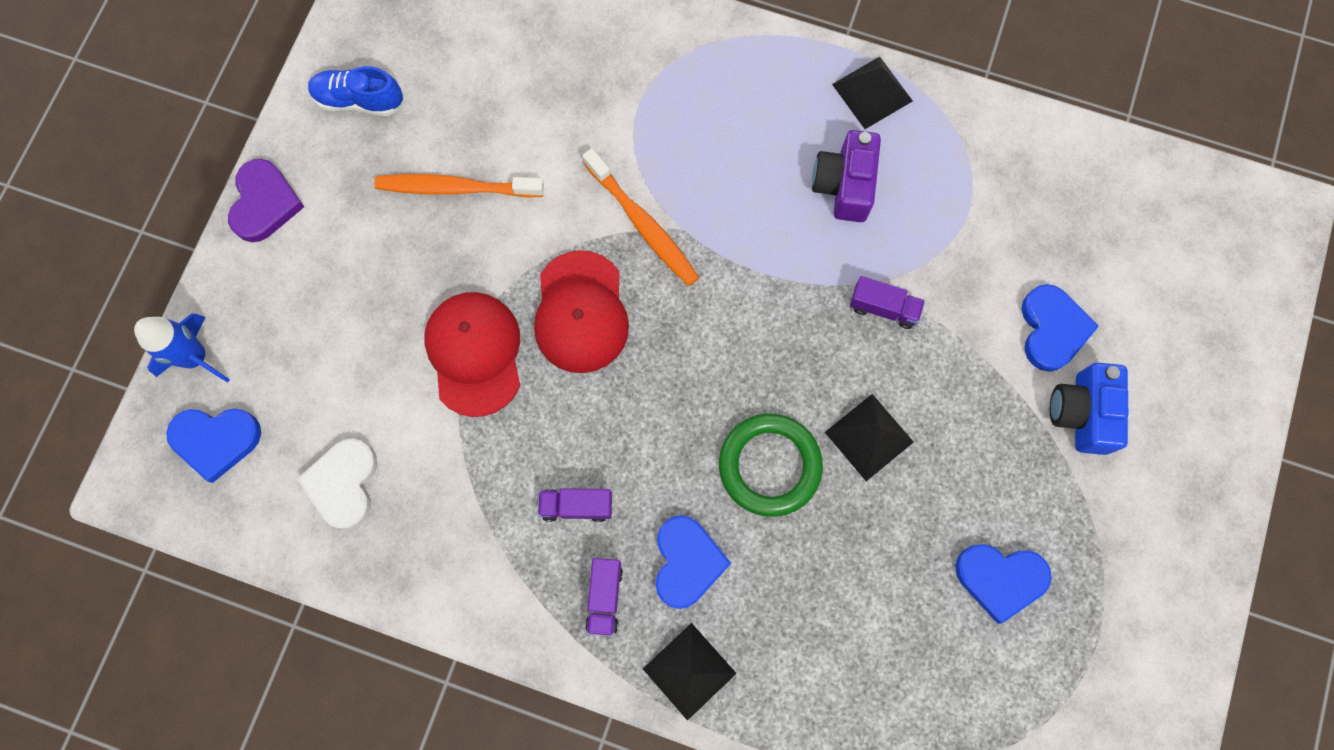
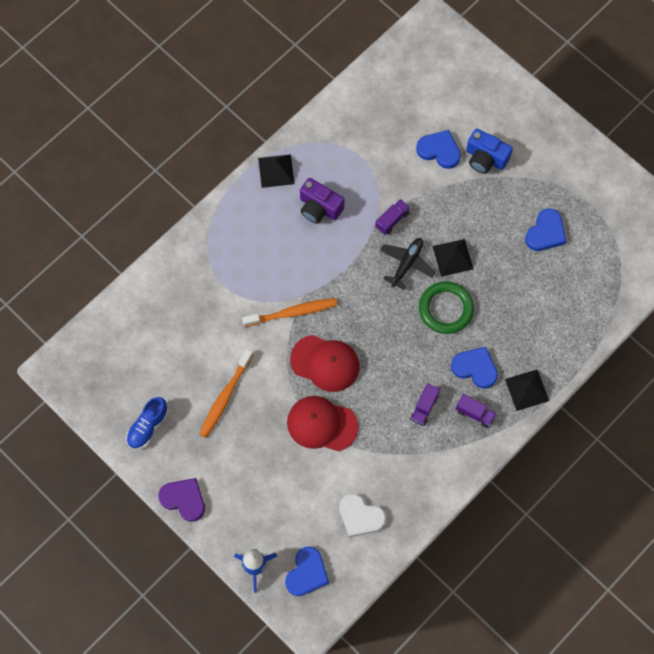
camera: 65 degrees left, 5 degrees down
(818, 366) = (407, 264): none -> black plane

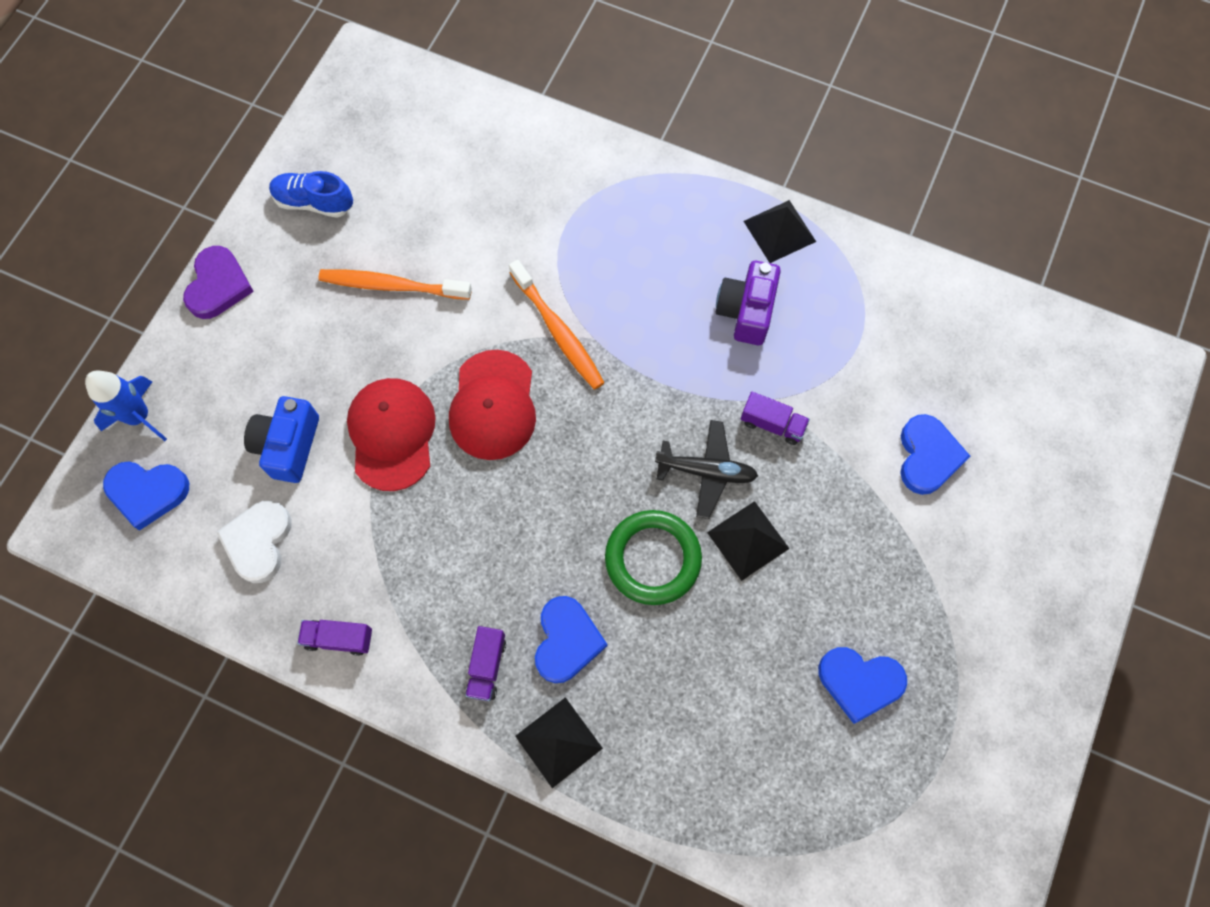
camera: 70 degrees right, 0 degrees up
(424, 407) = (470, 580): purple truck -> purple truck (339, 639)
(485, 158) = (949, 535): blue camera -> blue camera (288, 445)

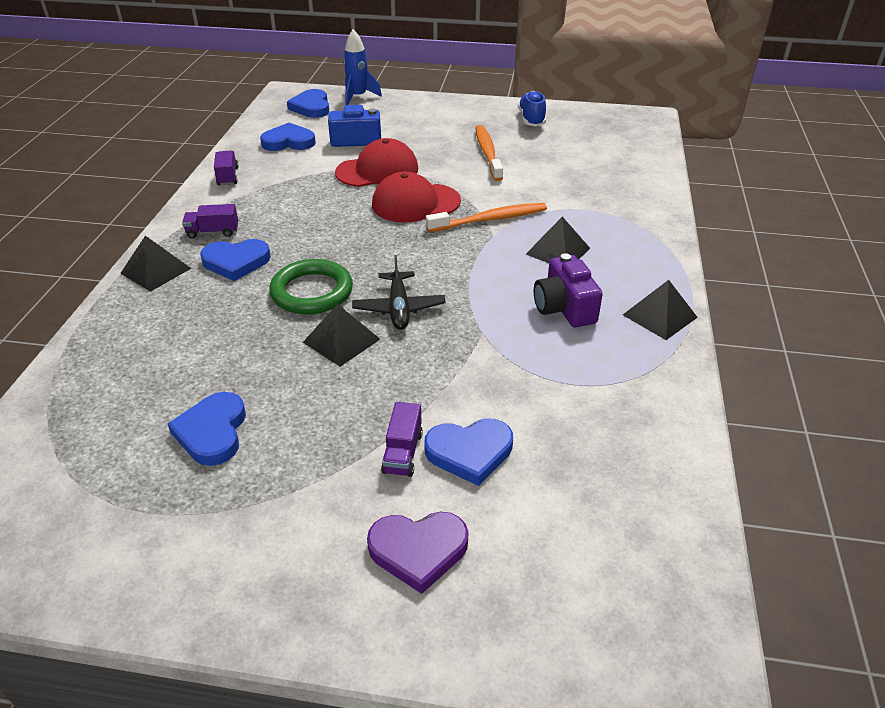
camera: 75 degrees right, 30 degrees down
(218, 285) = (454, 103): purple heart -> purple heart (418, 550)
(258, 541) = (288, 142): white heart -> blue heart
(558, 331) = (490, 219): orange toothbrush -> orange toothbrush turned 150 degrees counterclockwise
(644, 281) = (558, 251): none -> black pyramid
(746, 311) = (564, 308): purple camera -> purple camera turned 105 degrees counterclockwise
(772, 424) = (459, 339): purple truck -> purple truck (403, 452)

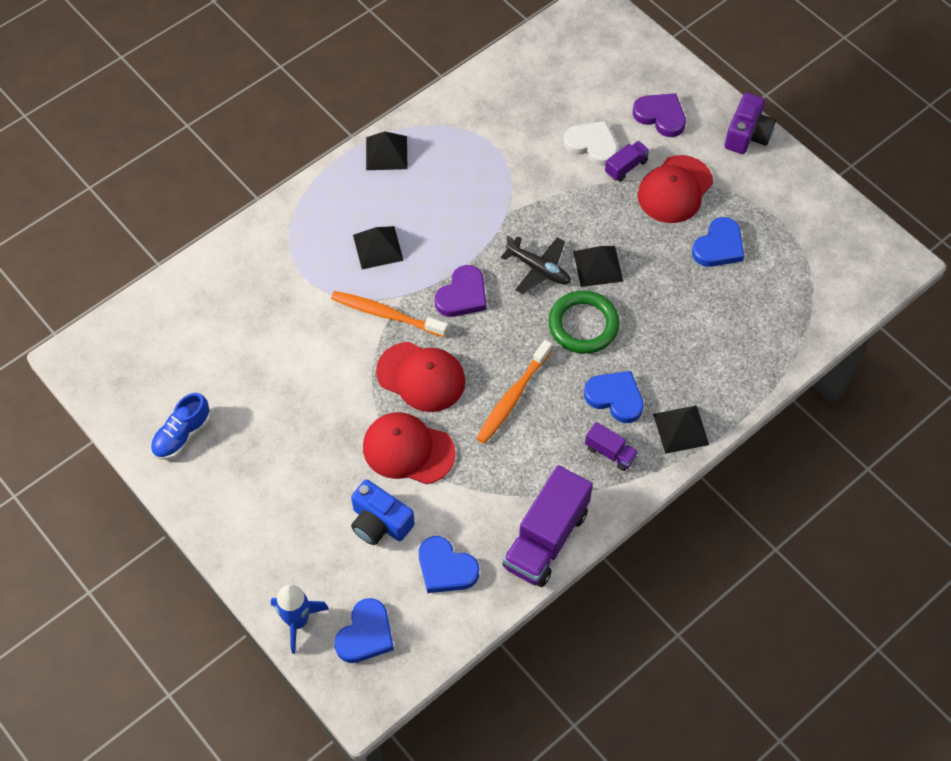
camera: 140 degrees left, 20 degrees up
(228, 176) = (546, 539): purple truck -> purple truck, size x2.08
(317, 463) = (675, 190): none -> red cap
(399, 308) = (538, 269): black plane -> black plane turned 90 degrees clockwise
(445, 258) = (462, 295): none -> purple heart
(469, 452) = (592, 145): blue heart -> white heart
(487, 153) = (287, 407): orange toothbrush -> orange toothbrush (513, 397)
(564, 308) = (435, 197): purple camera -> purple camera (747, 135)

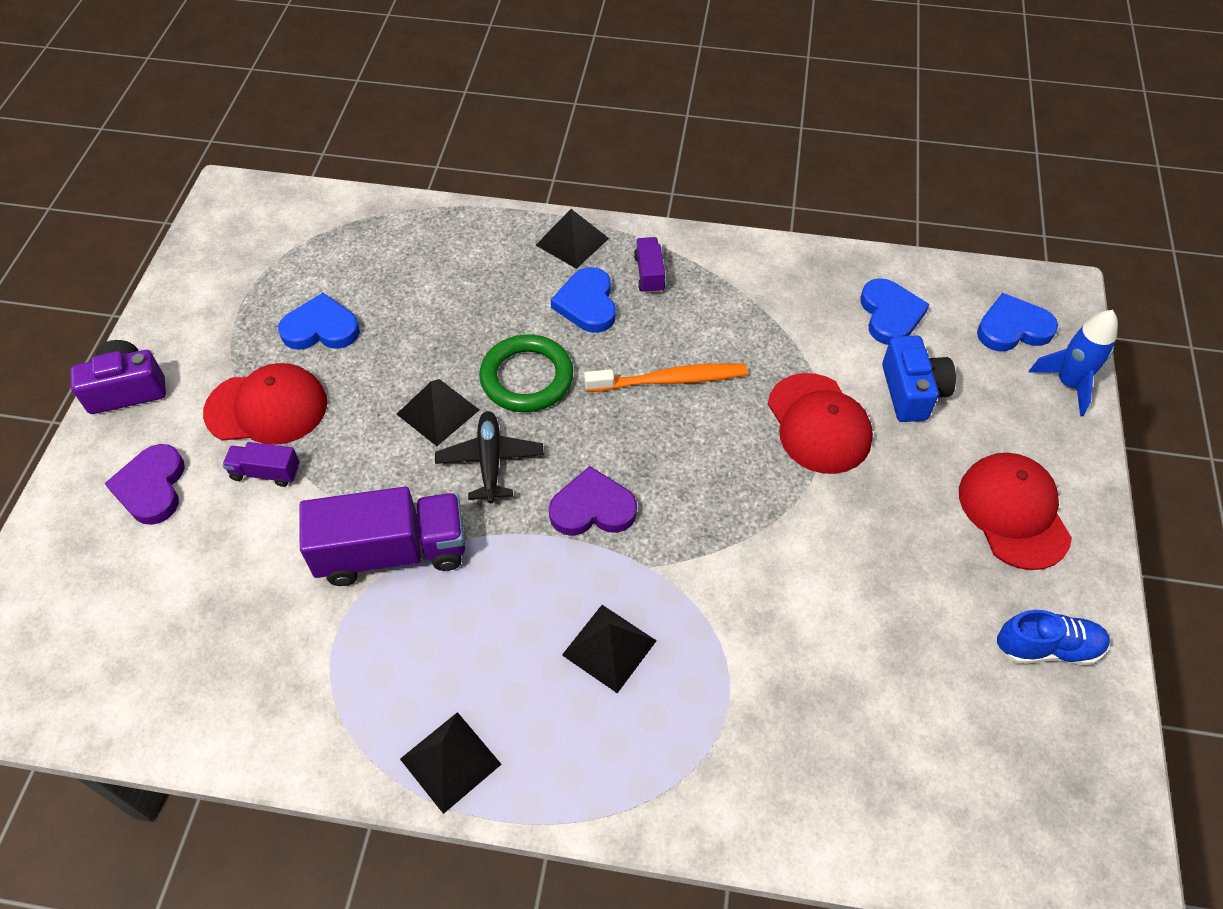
camera: 130 degrees left, 5 degrees down
(386, 314) = (690, 564): orange toothbrush -> none
(421, 377) = (730, 472): red cap -> red cap (1013, 512)
(546, 539) = (781, 266): purple truck -> purple truck (392, 552)
(592, 145) = (254, 528): white heart -> none

